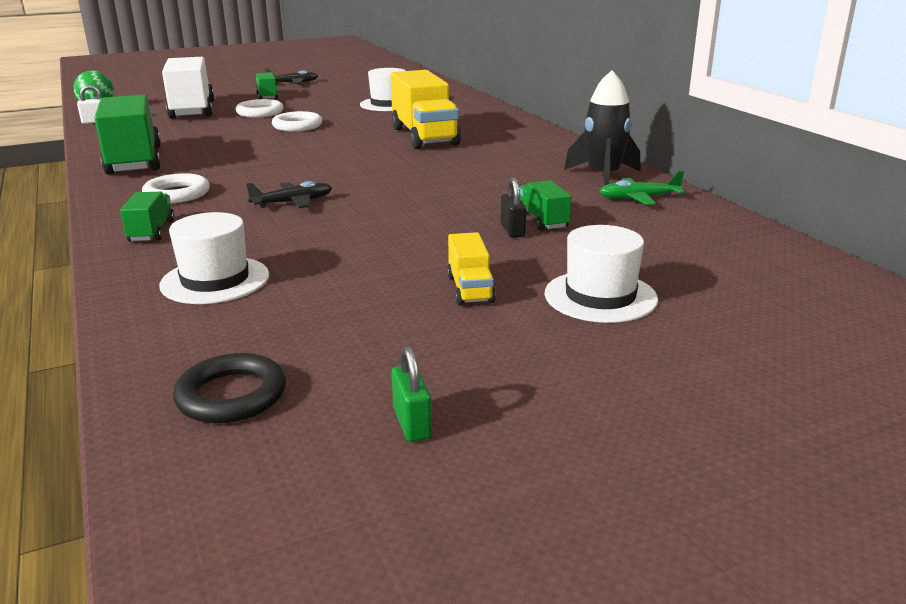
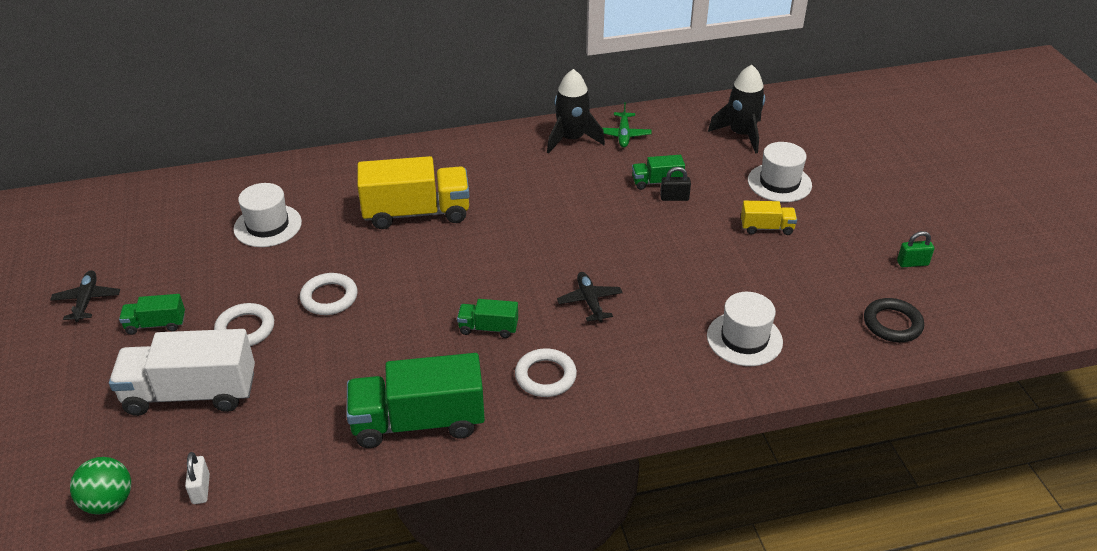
camera: 80 degrees left, 15 degrees up
(151, 231) = (641, 383): green truck -> green truck (488, 328)
(717, 265) = (741, 134): none -> black rocket

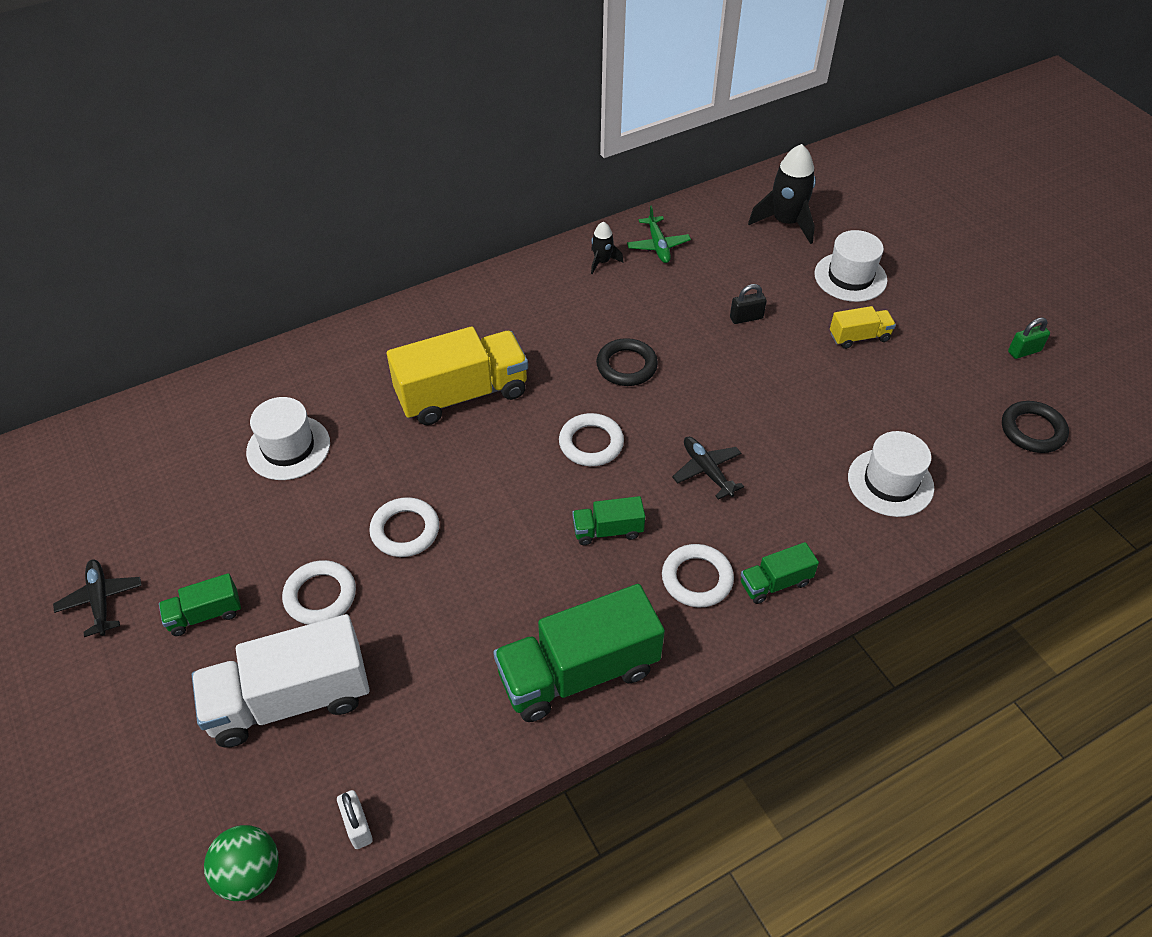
camera: 15 degrees left, 10 degrees up
(503, 265) = (591, 443): none -> white ring
(557, 215) = (626, 366): none -> black ring
(572, 139) = (602, 262): black rocket -> black rocket, size x0.53
(657, 182) = (719, 301): green truck -> green truck (775, 583)

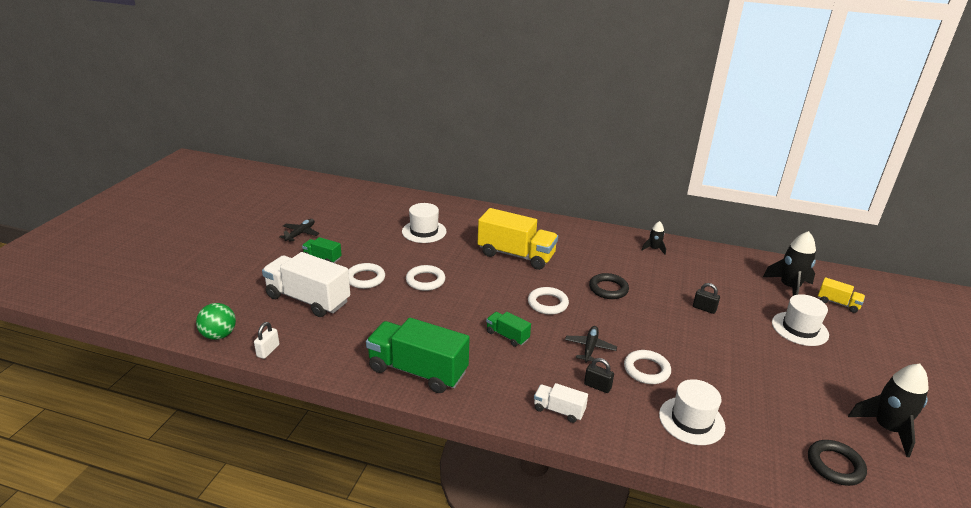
camera: 45 degrees right, 20 degrees down
(658, 245) = (694, 258): green plane -> none
(697, 579) = (521, 380): white ring -> white ring (646, 370)
(772, 517) = (597, 386): none -> black padlock
(775, 583) = (559, 410): green truck -> white truck
(859, 337) = (766, 354): yellow truck -> yellow truck (838, 303)
(1024, 351) = (886, 428): green padlock -> black rocket

